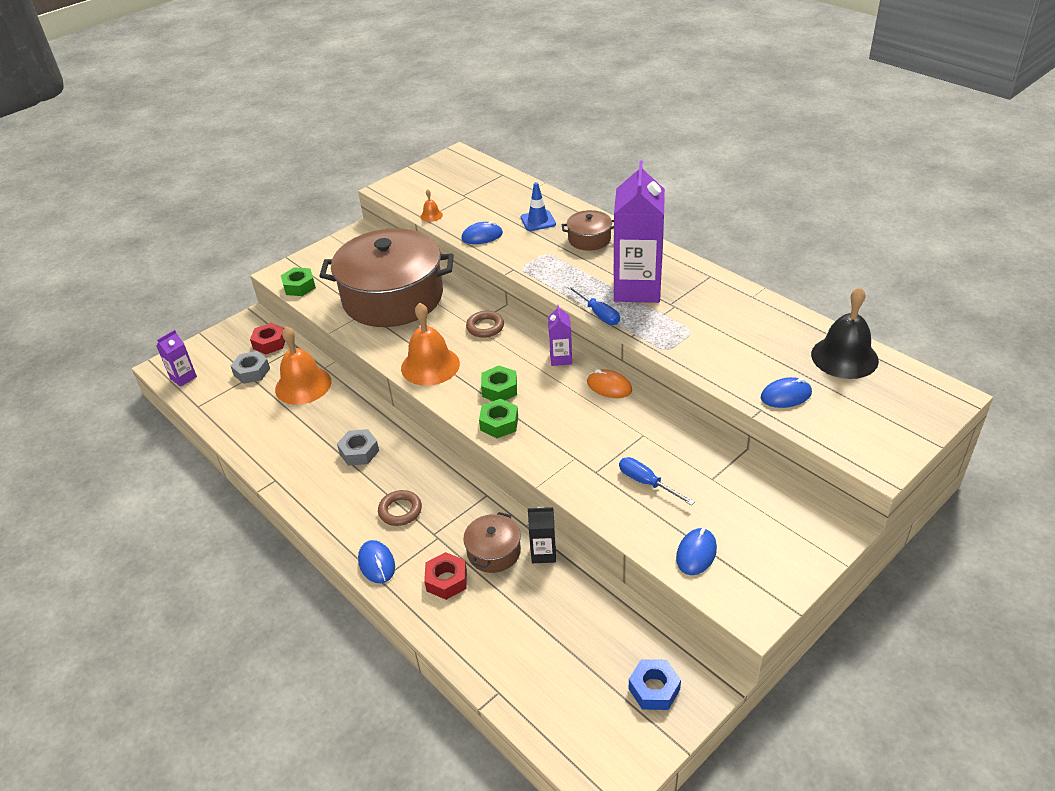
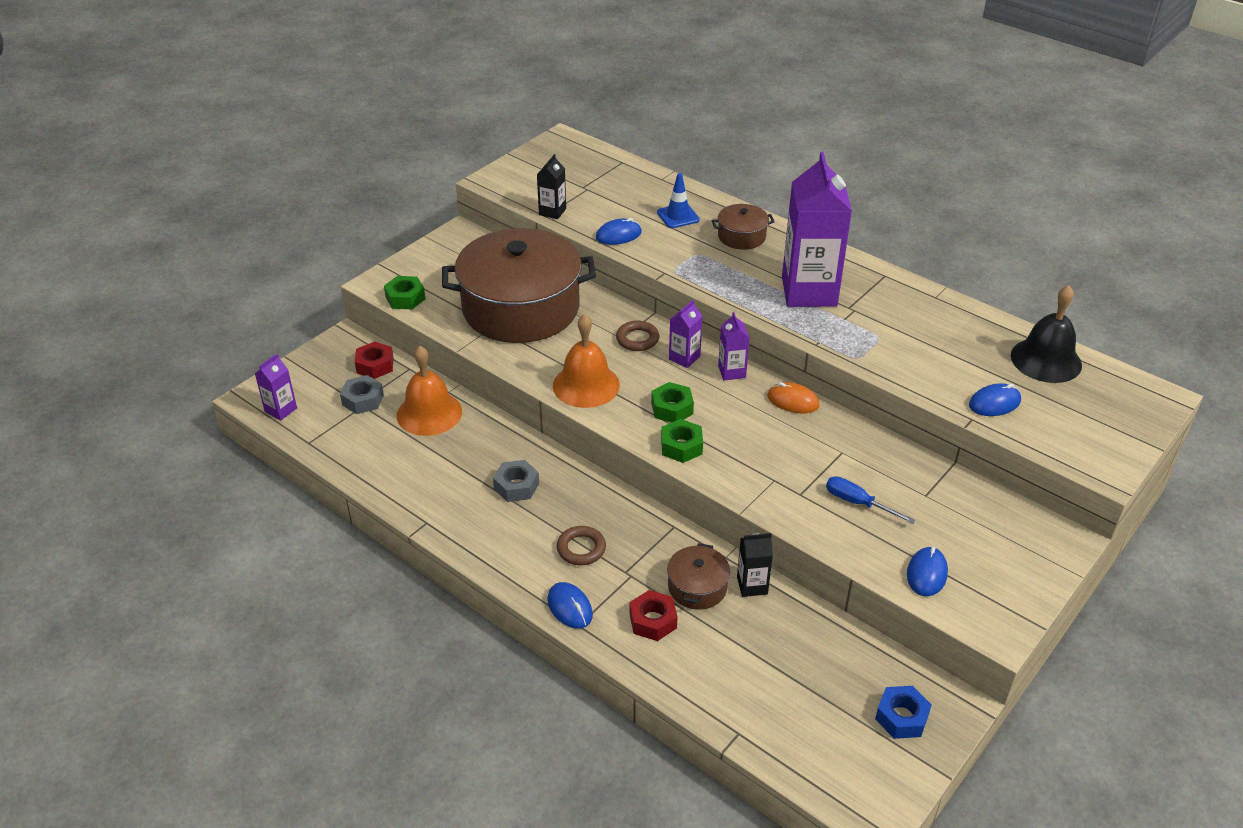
camera: 10 degrees left, 0 degrees up
(431, 215) = (552, 212): orange bell -> black carton
(522, 345) = (684, 358): none -> purple carton
(598, 314) = (773, 321): blue screwdriver -> none

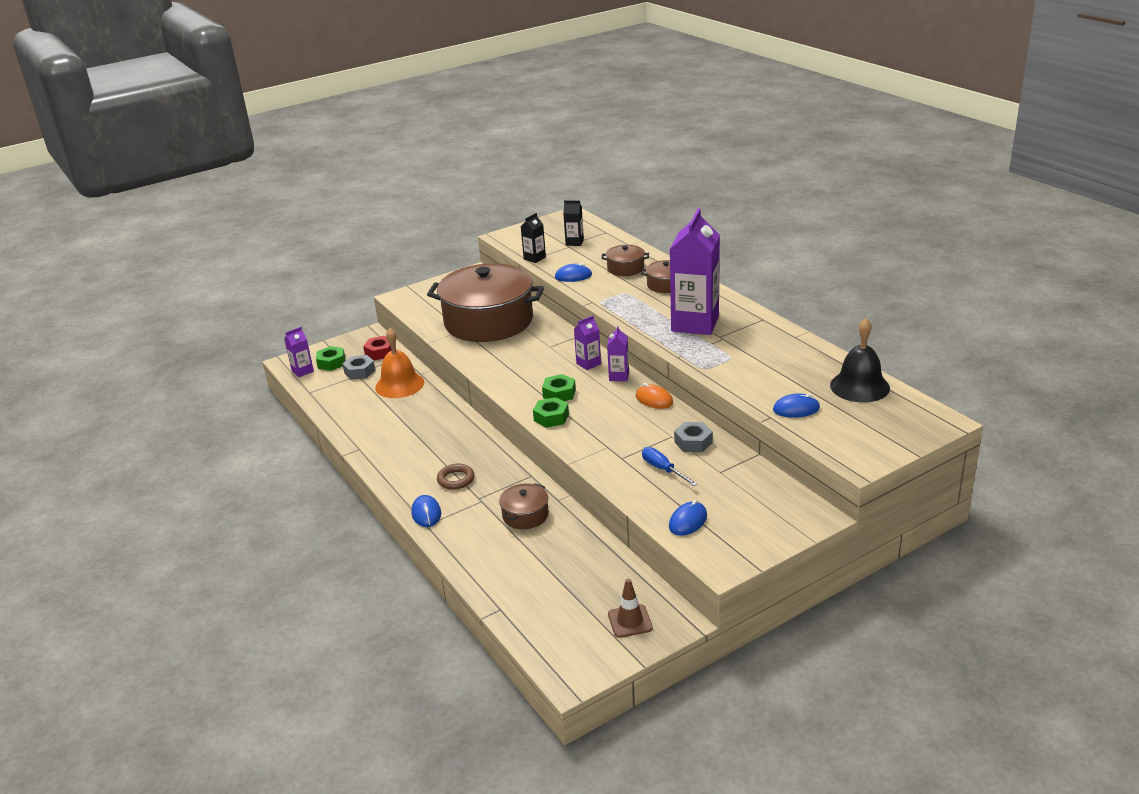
camera: 20 degrees right, 10 degrees down
(405, 298) = (412, 307): green nut -> green nut (331, 363)
(516, 486) = (433, 436): grey nut -> grey nut (693, 442)
(586, 385) = (505, 372): orange bell -> none
(637, 339) = (561, 348): brown ring -> none
(653, 621) = (480, 530): red nut -> none
(678, 216) = (625, 268): blue traffic cone -> brown pot
(752, 585) = (567, 520): black carton -> black carton (574, 242)
(901, 717) = (630, 621): blue nut -> brown traffic cone

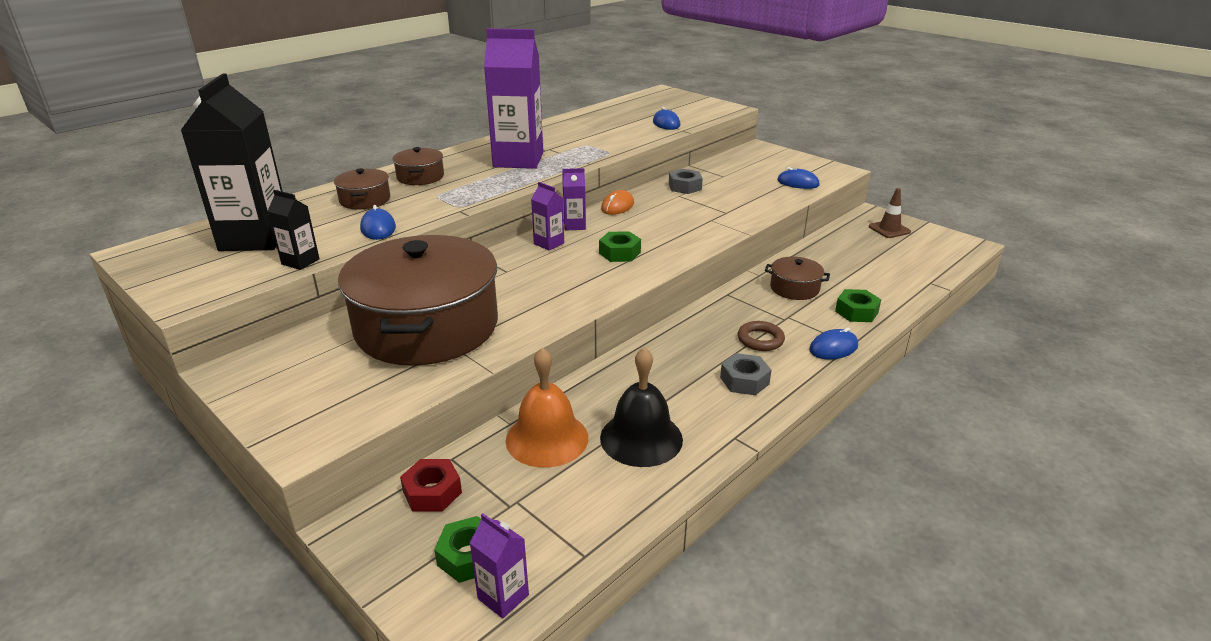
camera: 105 degrees left, 0 degrees up
(359, 372) = (505, 501): grey nut -> grey nut (744, 380)
(551, 417) = (671, 252): green nut -> green nut (856, 312)
(574, 242) = (255, 238): black carton -> black carton, size x2.21
(663, 469) = (733, 195): blue screwdriver -> none
(859, 386) = (623, 108): black bell -> black bell (641, 438)

